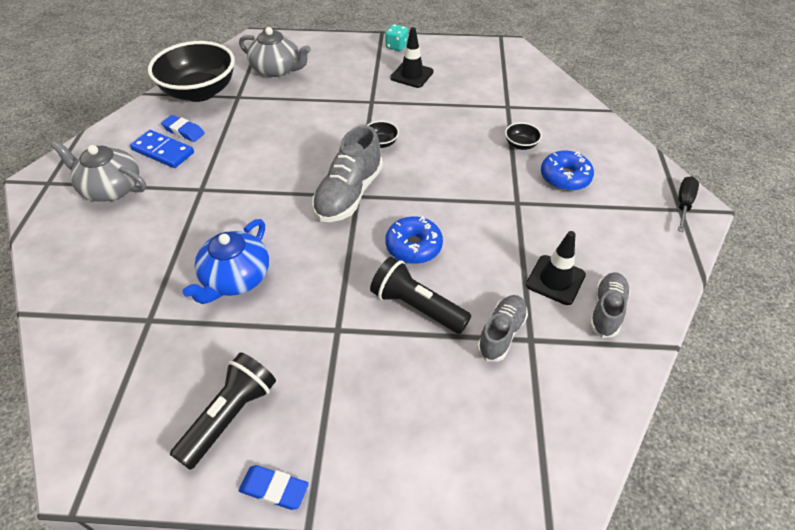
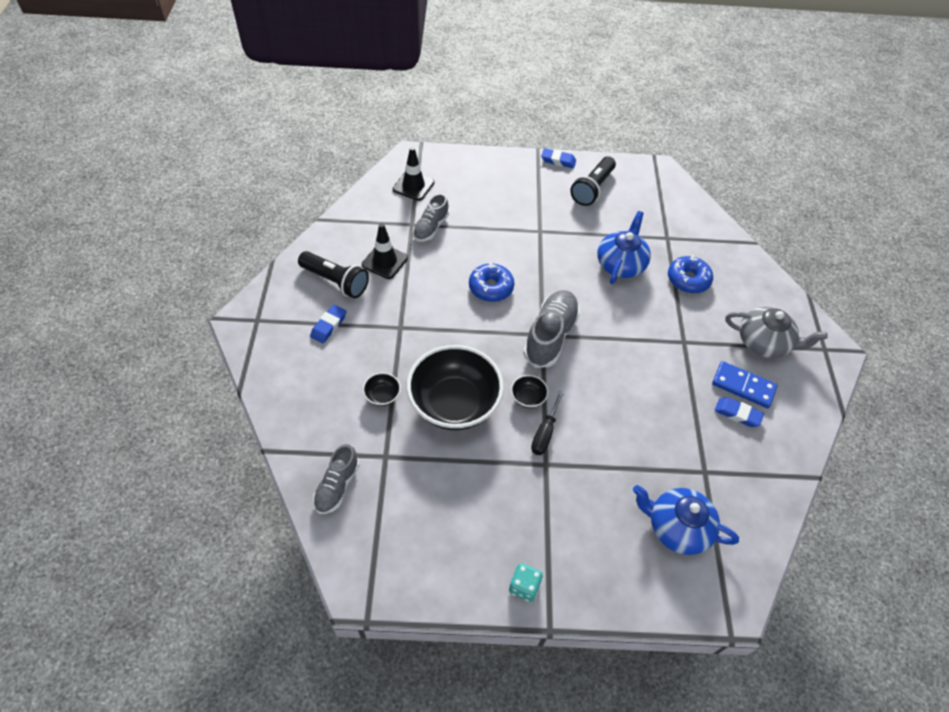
camera: 175 degrees right, 5 degrees up
(200, 92) = (753, 480): black bowl -> black bowl (454, 404)
(277, 69) = (677, 527): grey teapot -> blue teapot
(412, 75) = (500, 517): black traffic cone -> black traffic cone (413, 186)
(416, 306) = (487, 244): black flashlight -> black flashlight (335, 281)
(565, 177) = (349, 354): blue donut -> blue donut (688, 279)
(597, 203) = (329, 326): none -> blue eraser
(606, 310) = (354, 241): grey shoe -> grey shoe (337, 486)
(683, 204) = (251, 325): black screwdriver -> black screwdriver (545, 433)

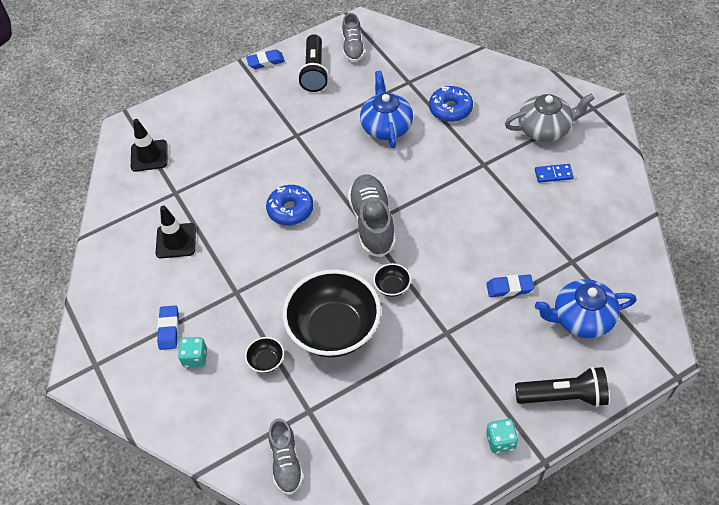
camera: 25 degrees left, 0 degrees up
(331, 359) = (195, 358): none -> turquoise dice
(335, 281) = (144, 285): black flashlight -> black flashlight (563, 396)
(430, 227) = (195, 186): grey shoe -> grey shoe (353, 48)
(545, 433) = (427, 307): black screwdriver -> none
(737, 414) = (564, 199): blue eraser -> blue eraser (509, 288)
(743, 386) = (553, 174): blue domino -> blue domino, size x0.64

